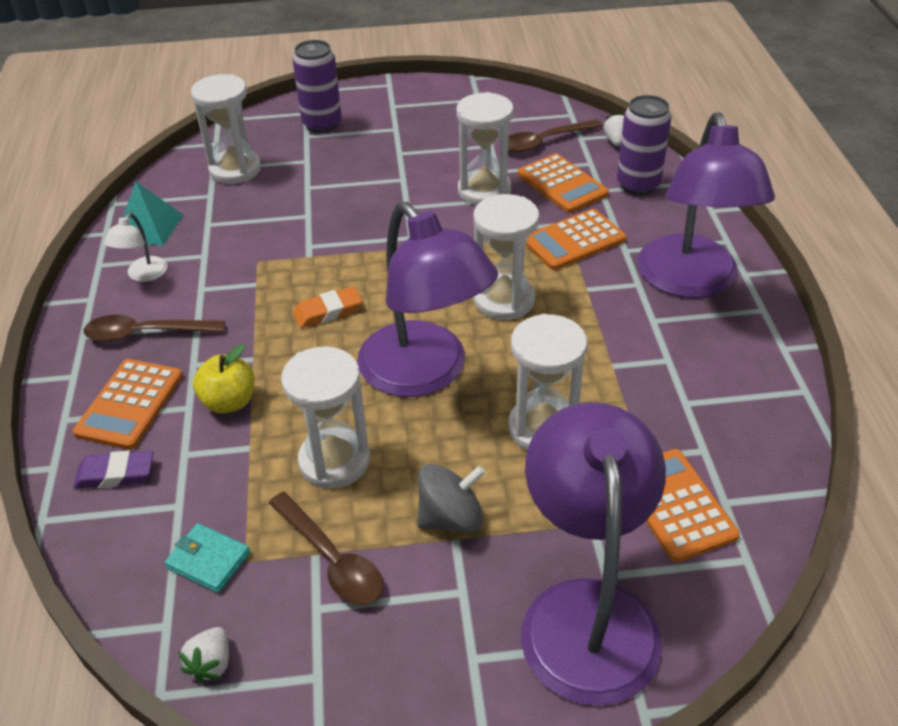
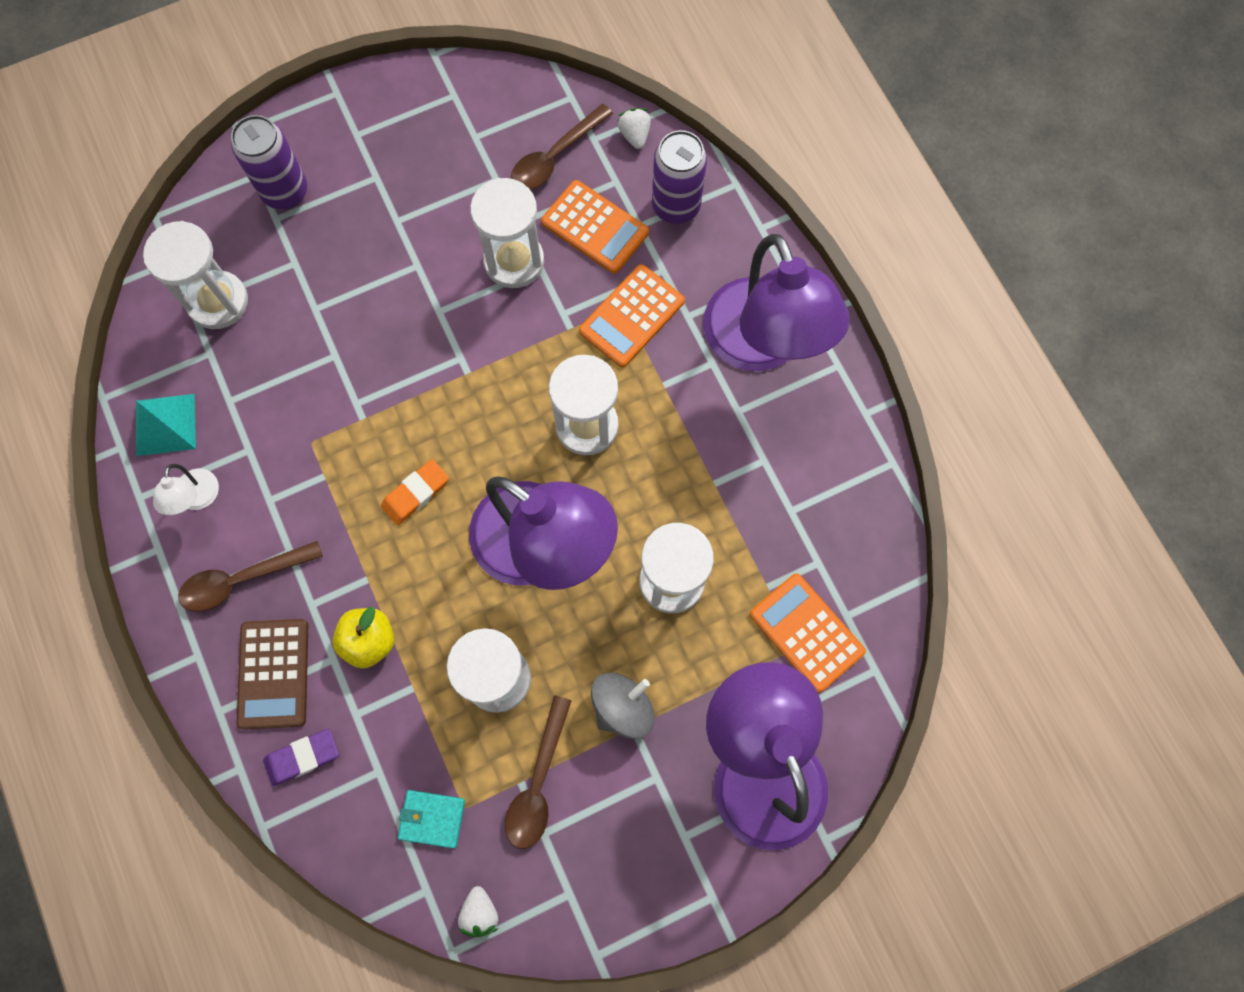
camera: 20 degrees left, 30 degrees up
(130, 404) = (274, 674): orange calculator -> brown calculator
(332, 560) = (538, 783): brown spoon -> brown spoon turned 75 degrees clockwise

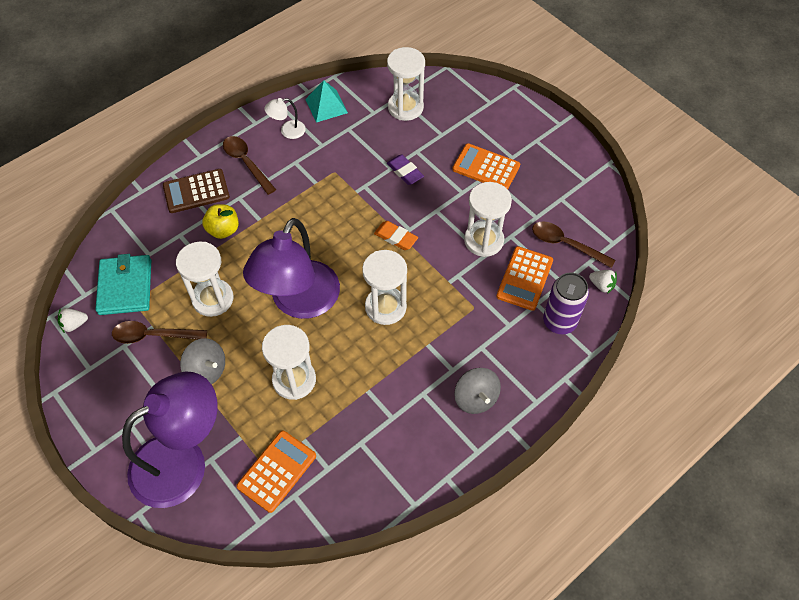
camera: 75 degrees right, 15 degrees down
(285, 192) = (485, 118): purple can -> none
(302, 757) = (152, 217): purple eraser -> purple eraser (405, 172)
(416, 493) = (317, 229): orange eraser -> orange eraser (396, 237)
(432, 818) = (125, 287): turquoise wallet -> turquoise wallet, size x1.76
(632, 316) = (469, 314): orange calculator -> orange calculator (486, 167)
(634, 135) = (601, 285): white strawberry -> white strawberry turned 60 degrees clockwise
(762, 345) = (475, 398): purple lamp -> grey spinning top

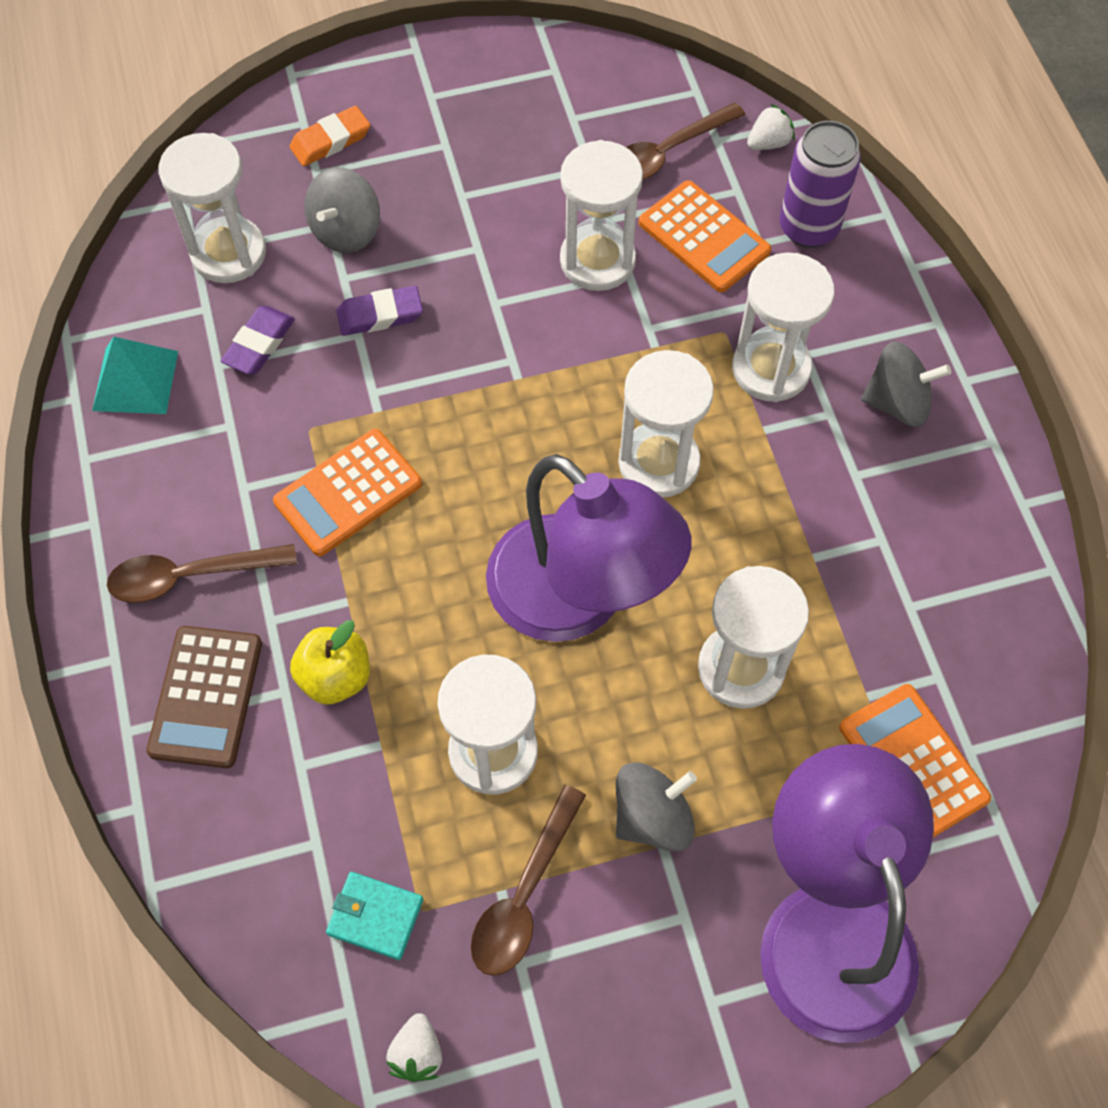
camera: 65 degrees left, 5 degrees up
(125, 287) = (375, 916): turquoise wallet -> turquoise wallet, size x0.57
(287, 131) = (155, 472): white lamp -> none
(366, 137) = (259, 344): none -> purple eraser
(396, 237) = (519, 388): orange eraser -> orange eraser (330, 140)
(441, 141) = (346, 231): none -> grey spinning top
(464, 335) = (771, 369): none -> white hourglass
(486, 167) = (445, 191): orange calculator -> orange calculator (348, 493)

